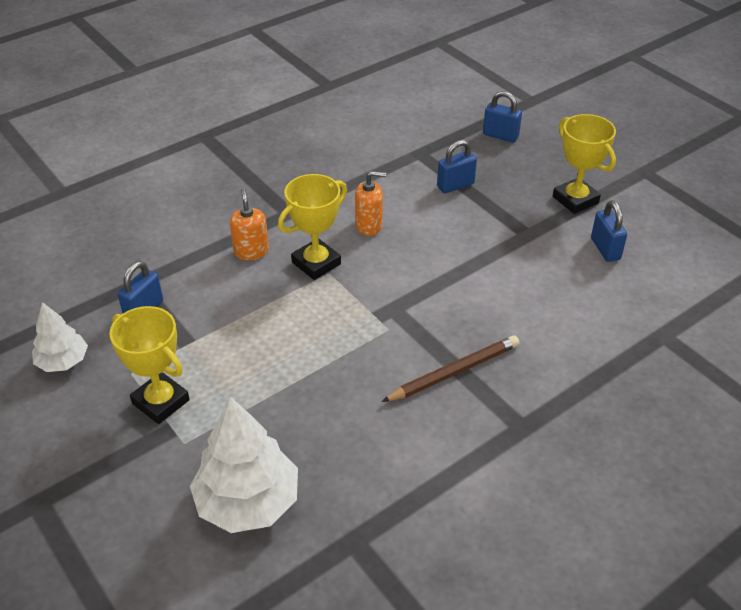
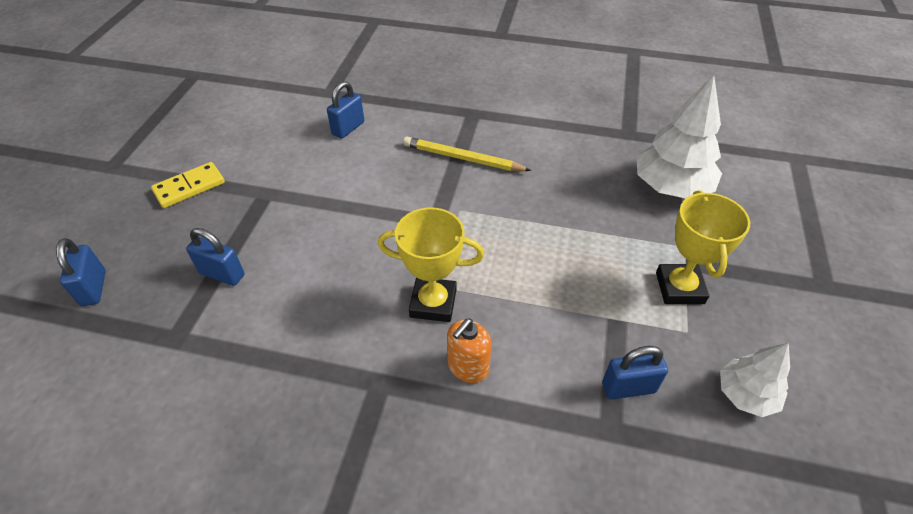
camera: 130 degrees left, 5 degrees up
(369, 226) = (343, 300): orange soap dispenser -> none
(454, 372) = (462, 158): brown pencil -> yellow pencil
(575, 200) = (189, 187): yellow trophy -> yellow domino
(605, 249) = (252, 146): blue padlock -> blue padlock (348, 128)

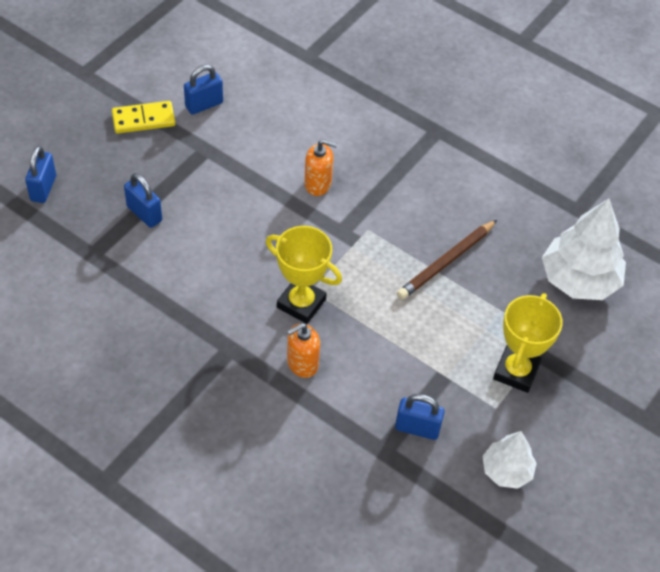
camera: 20 degrees right, 5 degrees up
(348, 128) = (307, 106): blue padlock -> blue padlock (204, 105)
(391, 187) = (318, 184): none -> orange soap dispenser
(462, 158) = (398, 177): yellow pencil -> none
(549, 213) = (446, 262): none -> brown pencil

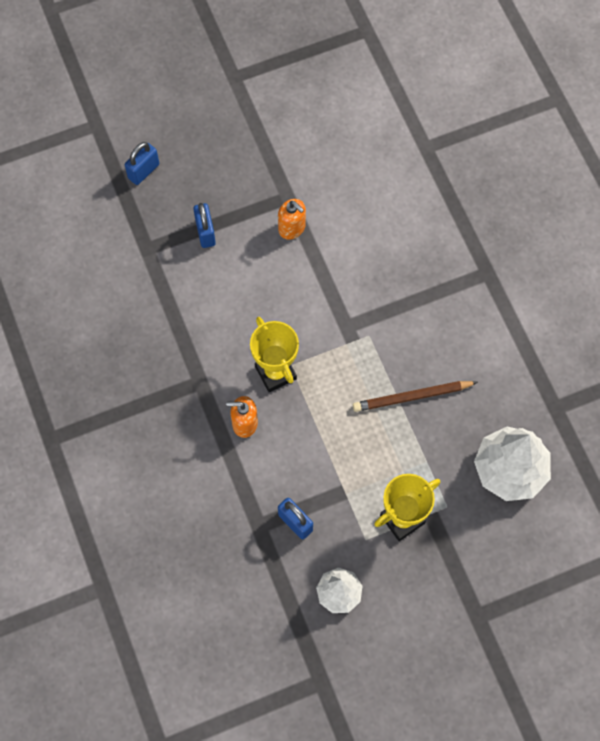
camera: 35 degrees right, 15 degrees up
(143, 119) = (255, 145): yellow domino -> none
(204, 105) = (311, 154): blue padlock -> none
(318, 184) = (356, 274): orange soap dispenser -> orange soap dispenser (292, 228)

